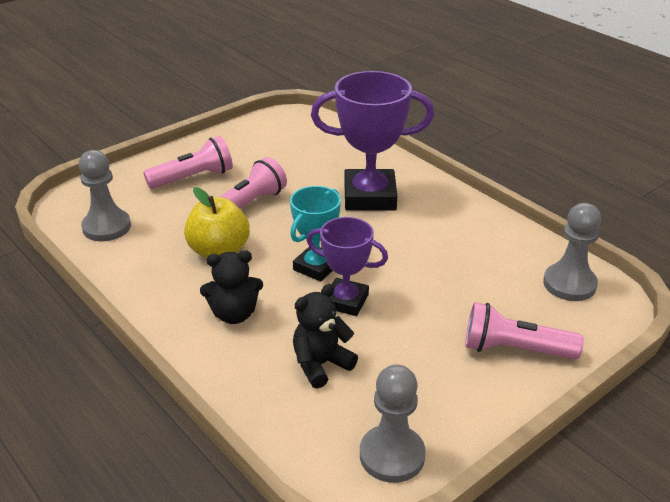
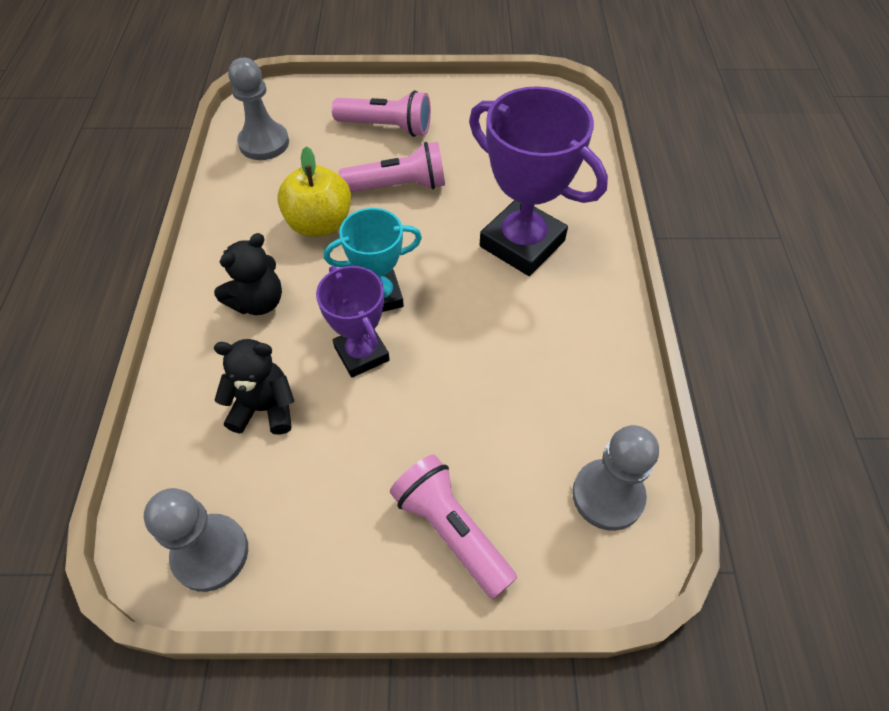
camera: 40 degrees right, 20 degrees up
(234, 314) = (258, 302): black teddy bear -> black teddy bear turned 75 degrees counterclockwise

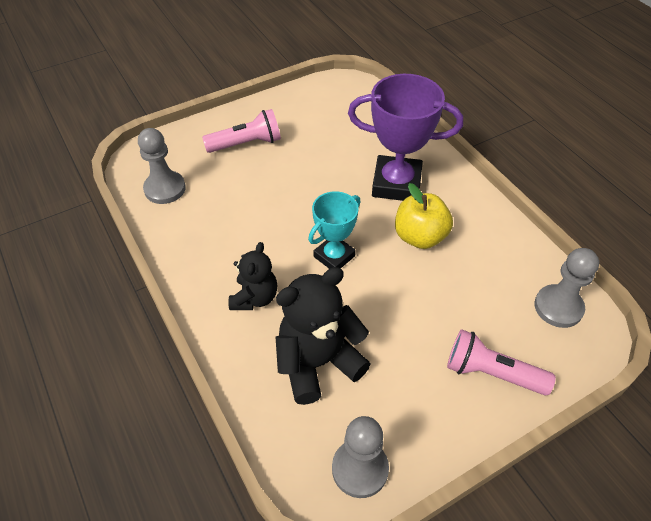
camera: 30 degrees left, 5 degrees down
(264, 408) = (318, 363): black teddy bear -> black teddy bear, size x1.63
(320, 224) = (254, 227): yellow apple -> yellow apple (420, 237)
(361, 354) = (352, 297): purple trophy -> none
(398, 186) = (287, 180): pink flashlight -> none

